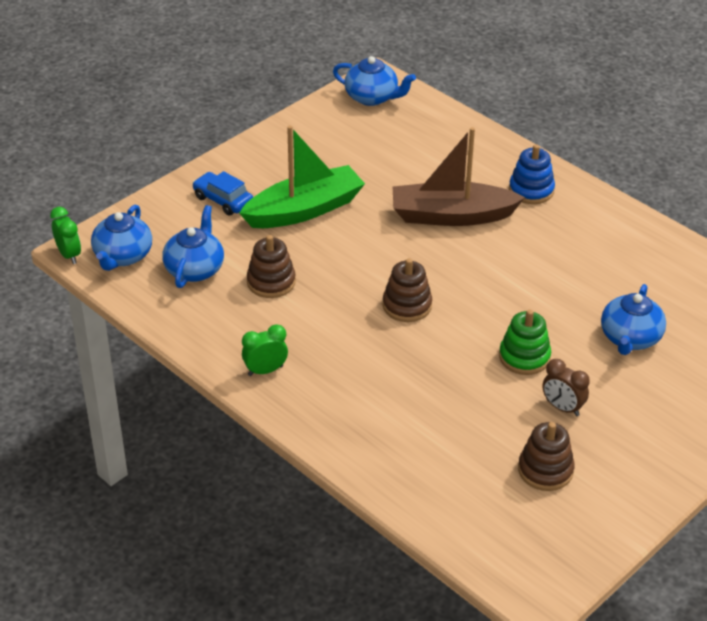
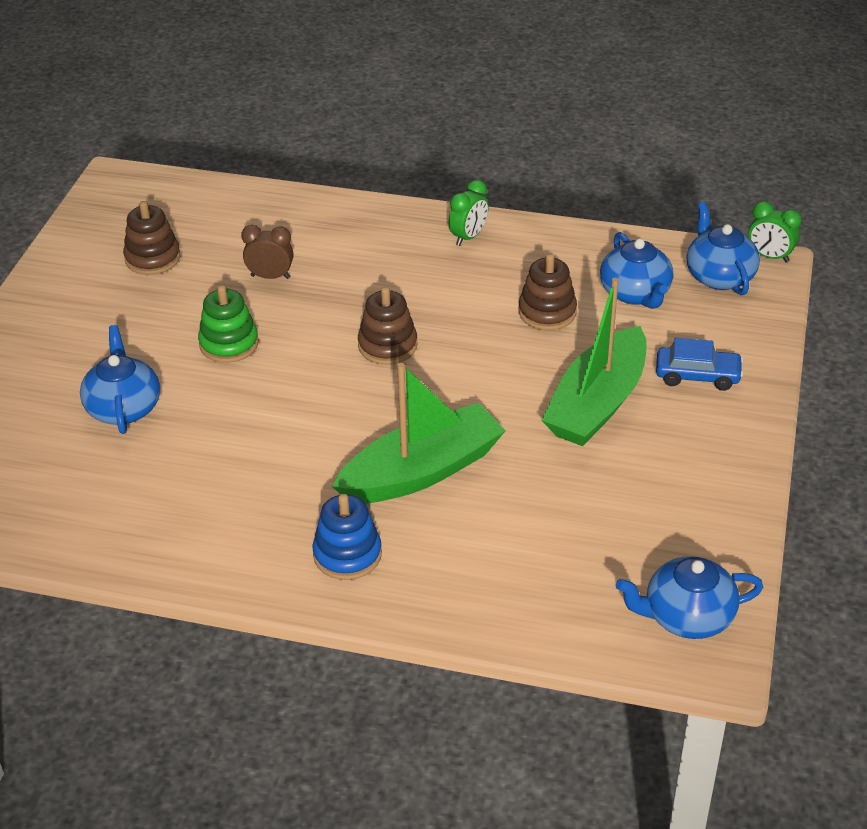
camera: 150 degrees right, 0 degrees up
(451, 216) = (422, 471): brown boat -> green boat
(562, 408) = (163, 313): brown clock -> brown clock (270, 277)

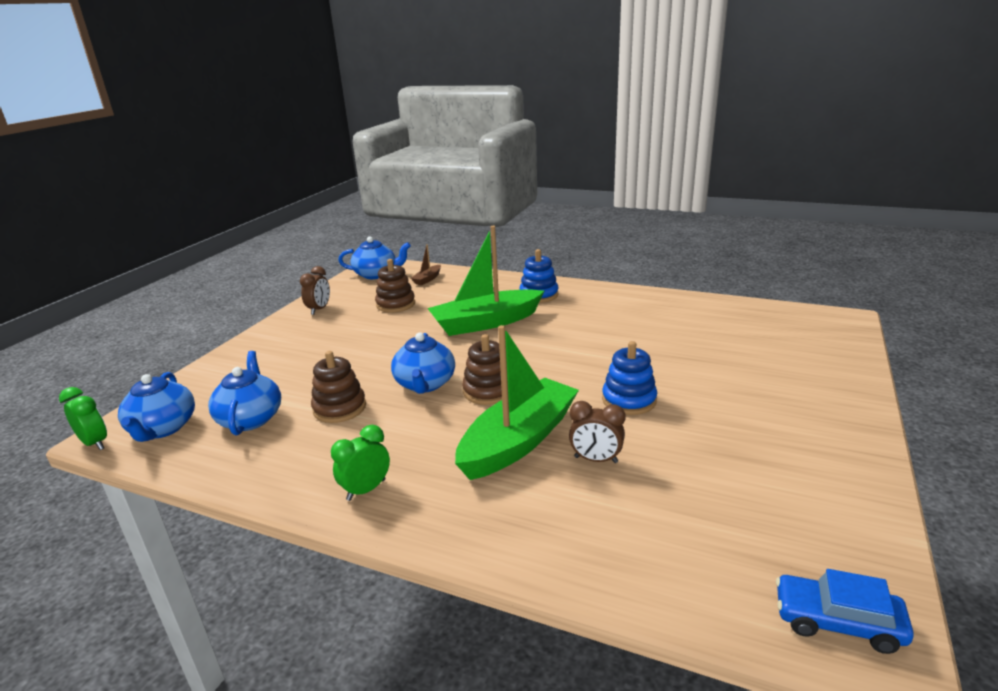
camera: 170 degrees left, 15 degrees down
(123, 407) = (705, 362): blue teapot -> blue teapot (425, 384)
(152, 258) = (741, 493): brown stacking toy -> brown stacking toy (395, 304)
(229, 344) = (629, 400): green stacking toy -> blue stacking toy
(571, 601) = (427, 279): none -> brown boat
(597, 403) = (350, 349): green boat -> green boat (519, 441)
(697, 376) = (266, 360): blue car -> blue car (837, 622)
(713, 491) = (319, 309): none -> brown clock

